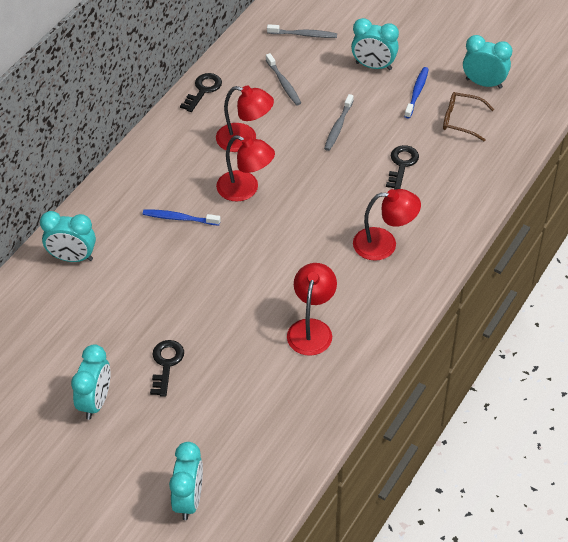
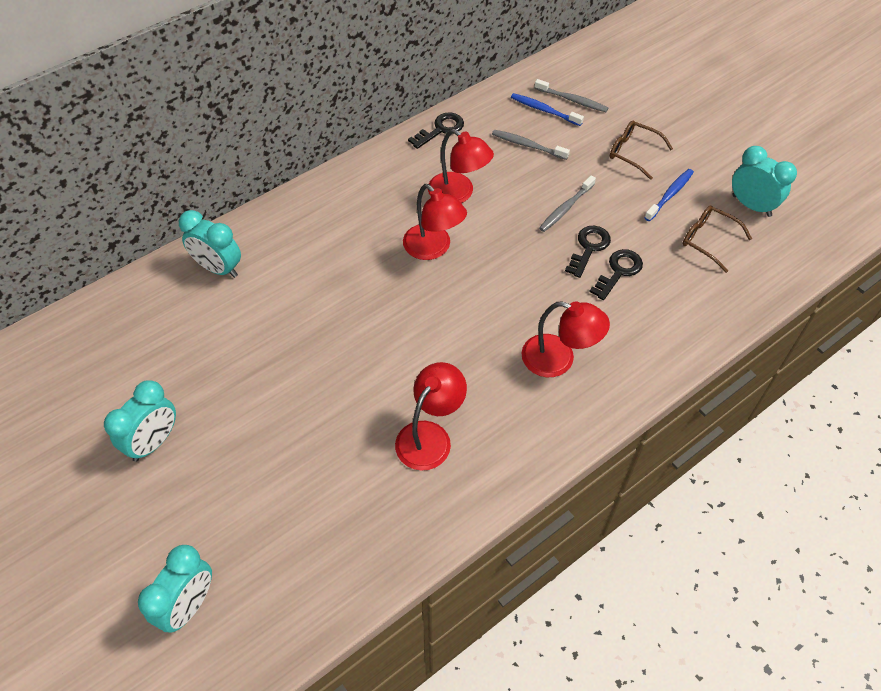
camera: 20 degrees right, 5 degrees up
(166, 364) = (251, 423): black key -> black key (589, 248)
(179, 218) = (348, 259): blue toothbrush -> blue toothbrush (544, 110)
(283, 83) = (527, 145): grey toothbrush -> grey toothbrush turned 120 degrees clockwise
(373, 66) = (633, 153): turquoise clock -> brown glasses

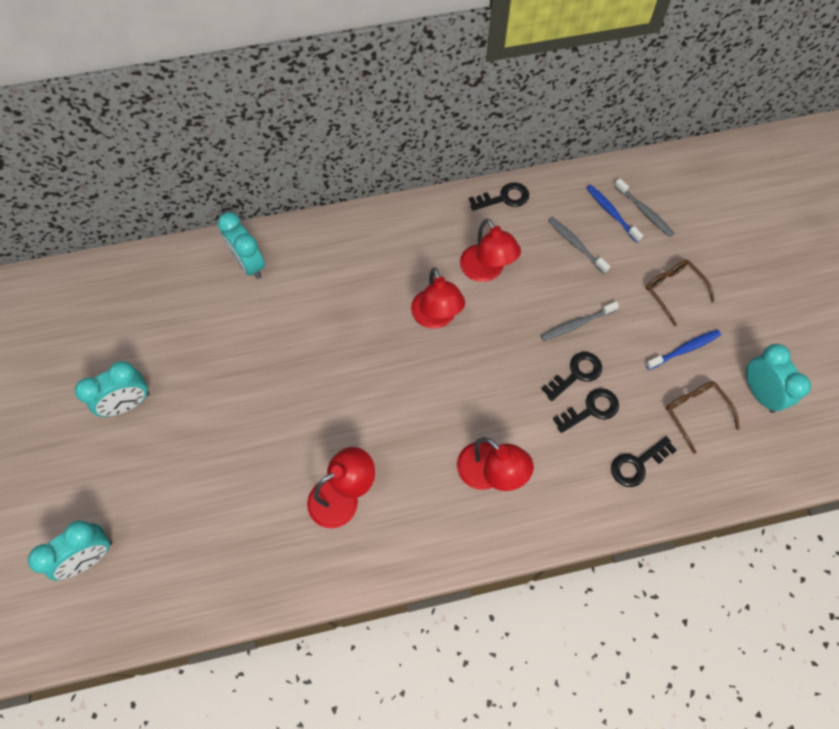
camera: 25 degrees right, 10 degrees up
(684, 300) = (637, 464): none -> black key

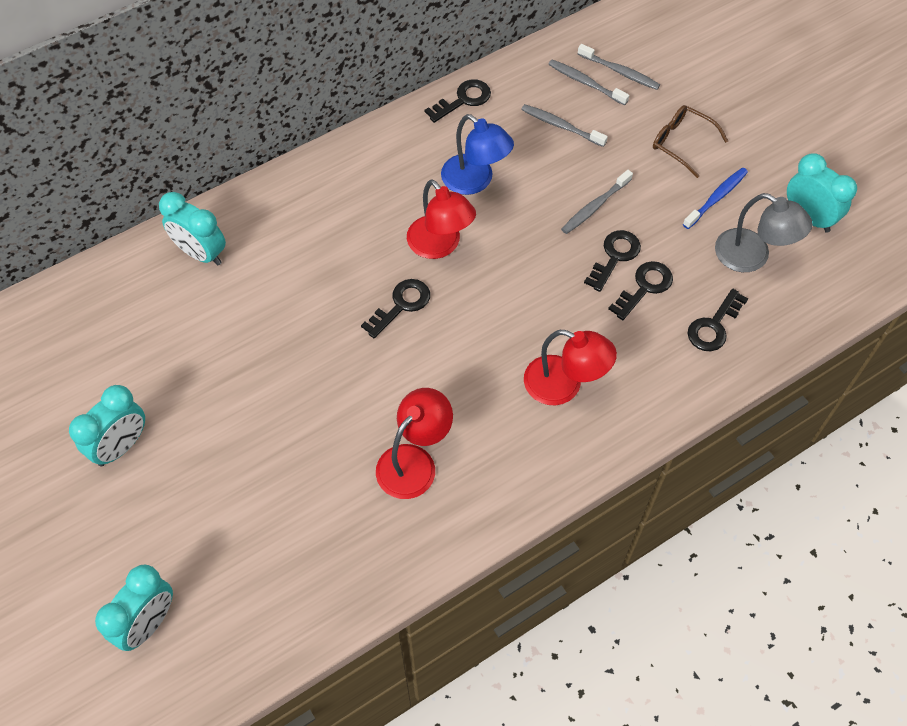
camera: 20 degrees left, 5 degrees down
(385, 359) = (401, 305): none -> black key
(486, 271) = (475, 181): red lamp -> blue lamp
(611, 213) = (585, 83): blue toothbrush -> grey toothbrush
(695, 413) = (752, 257): brown glasses -> grey lamp

